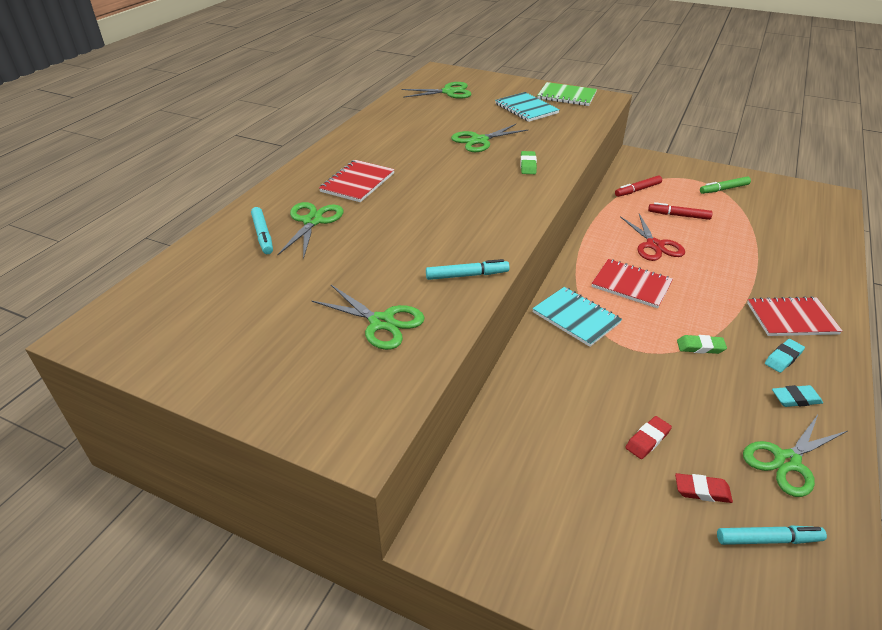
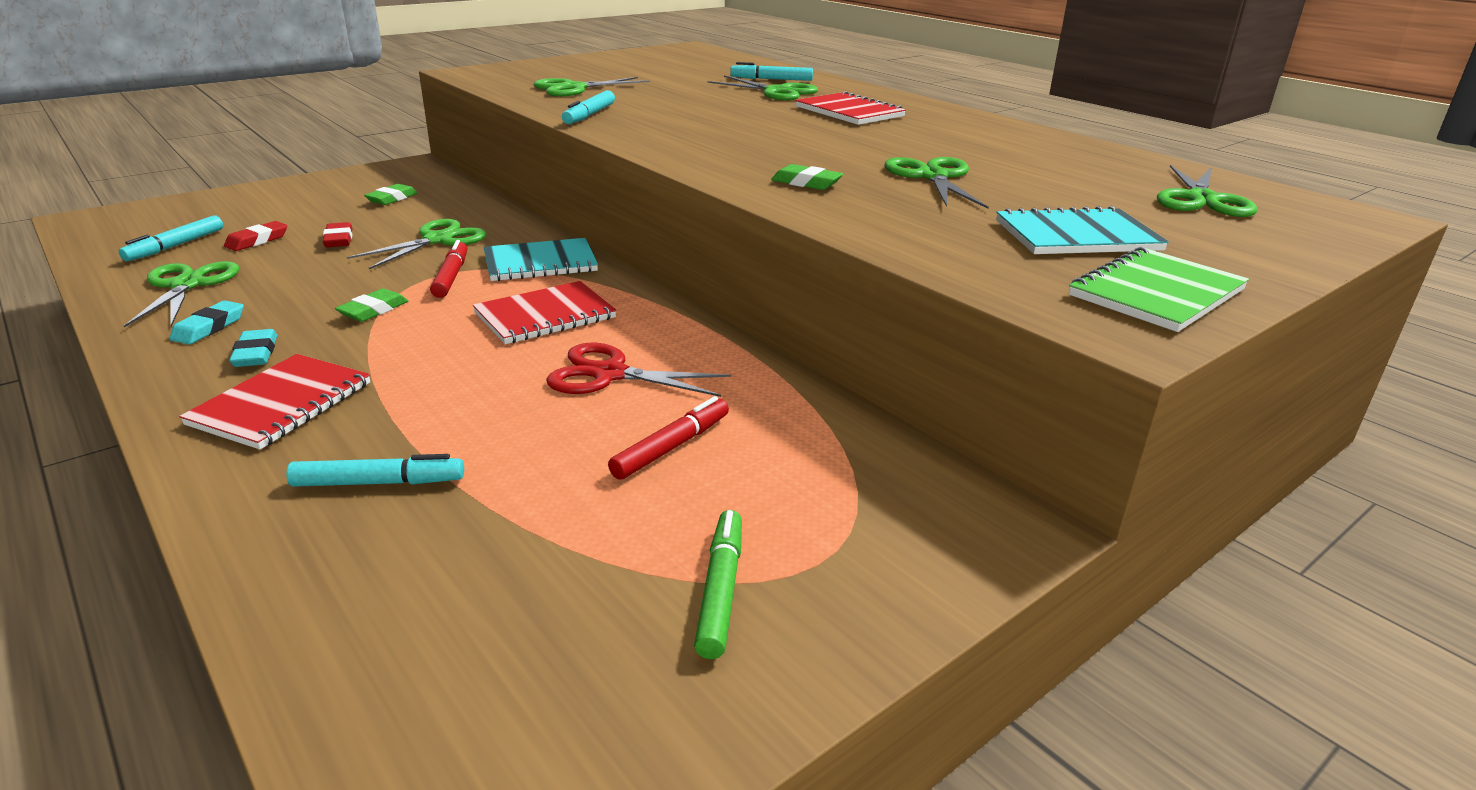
camera: 115 degrees right, 10 degrees down
(545, 474) = (392, 199): none -> green eraser
(592, 384) = (437, 240): none -> green scissors
(637, 190) = (821, 444): red marker -> red marker (451, 276)
(781, 264) = (379, 483): none -> turquoise marker

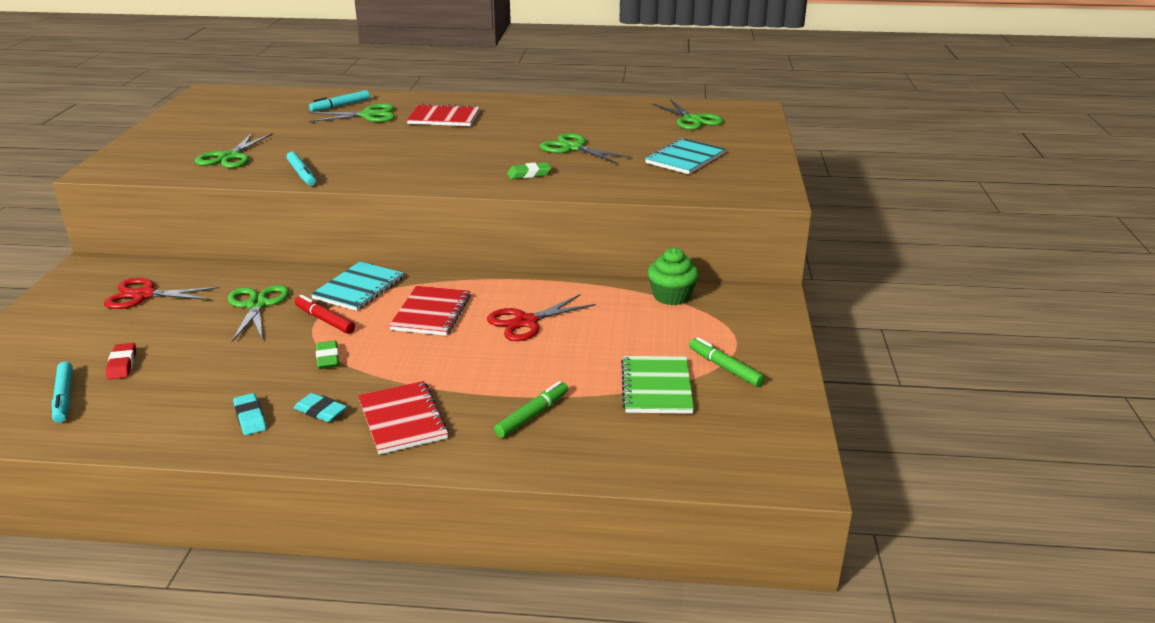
camera: 45 degrees left, 0 degrees up
(187, 285) = (157, 410): green scissors -> none
(339, 239) = (184, 336): red eraser -> none
(379, 483) = (532, 415): turquoise marker -> green marker
(392, 199) = (144, 295): green eraser -> red scissors
(671, 447) = (614, 335): red marker -> none
(849, 441) = (671, 296): none -> green cupcake
(1157, 293) = (752, 174): green notebook -> green notebook (656, 387)

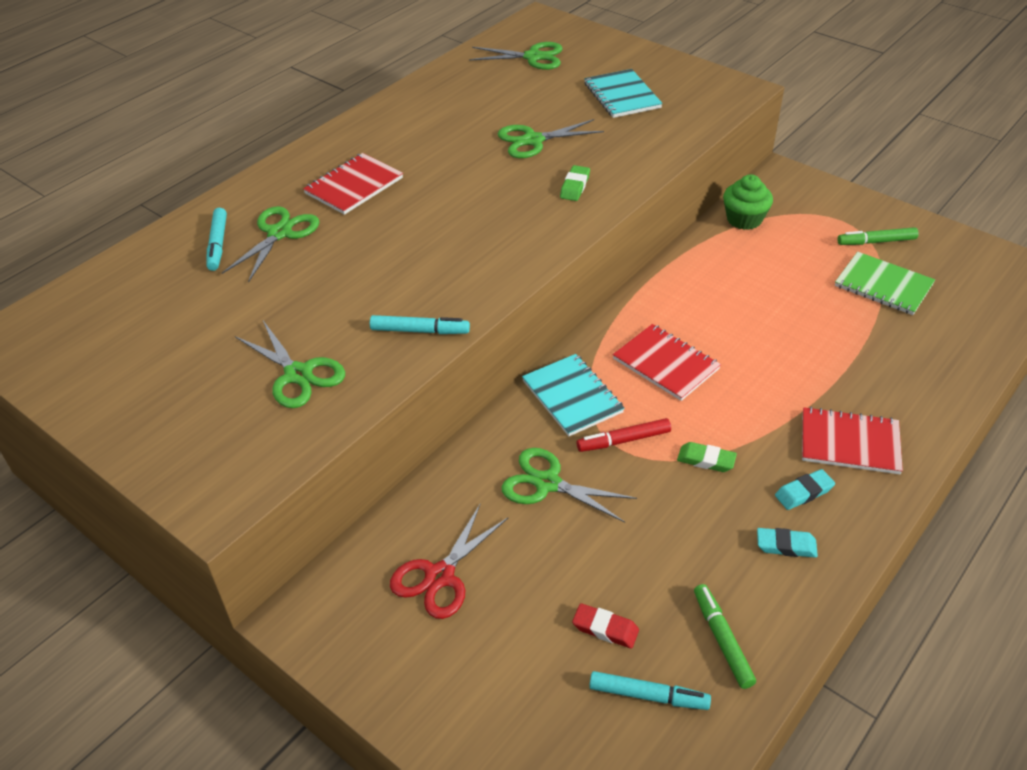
camera: 55 degrees left, 15 degrees up
(526, 322) = (728, 313): red scissors -> none
(532, 415) = (886, 365): green marker -> green marker (722, 639)

